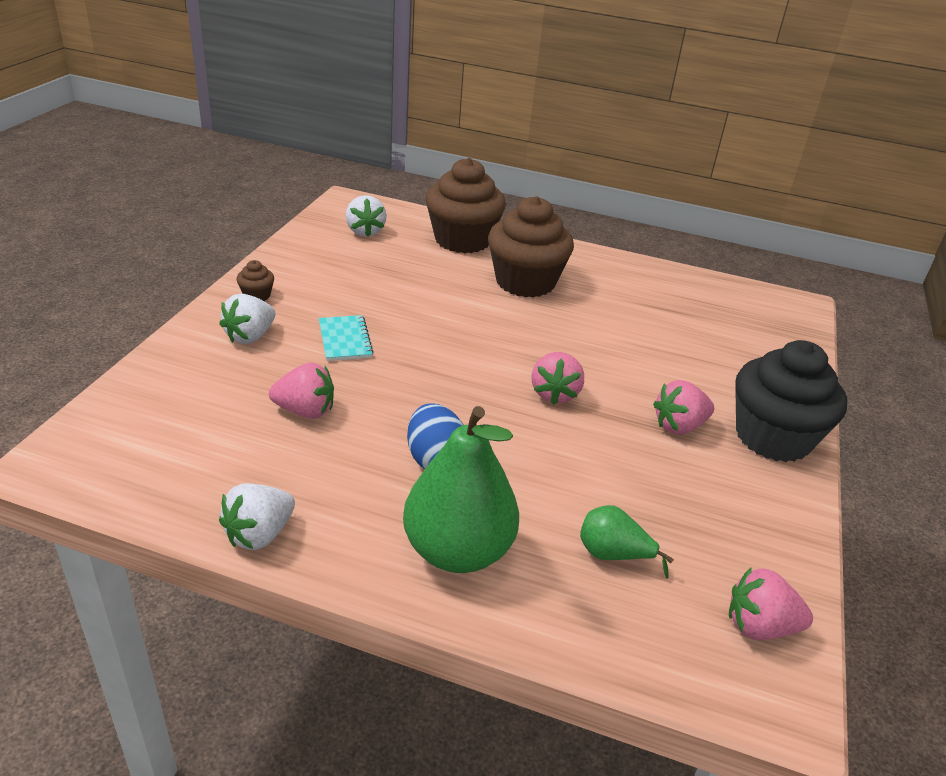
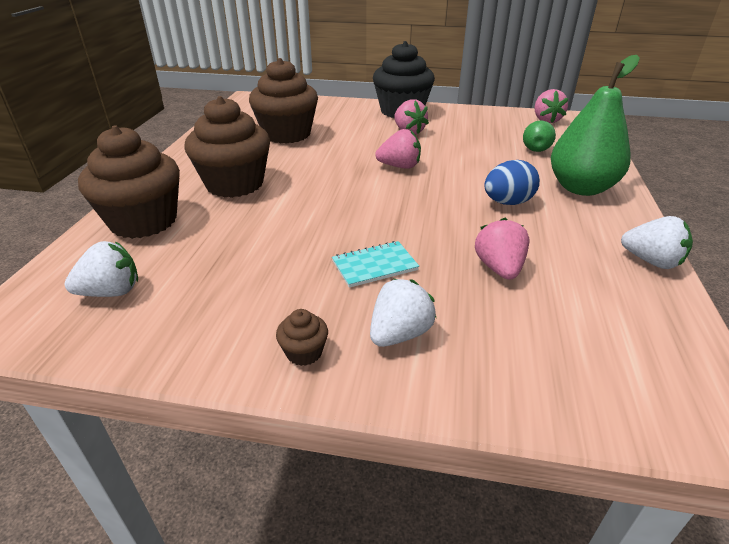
camera: 95 degrees left, 0 degrees up
(250, 336) = (399, 334): white strawberry -> white strawberry turned 75 degrees counterclockwise
(662, 322) = (287, 134): none -> brown cupcake

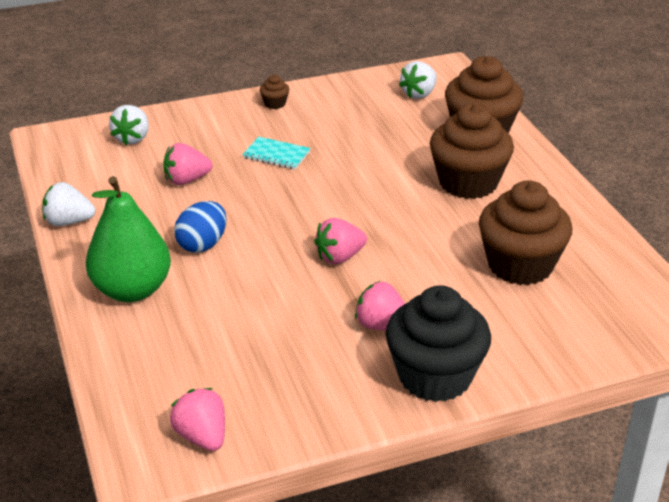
camera: 150 degrees right, 0 degrees up
(374, 265) = (276, 155): turquoise notebook -> turquoise notebook turned 75 degrees clockwise
(399, 334) = (230, 125): white strawberry -> white strawberry (132, 138)
(499, 268) = (186, 180): pink strawberry -> pink strawberry turned 105 degrees clockwise
(536, 148) = (199, 349): green pear -> none

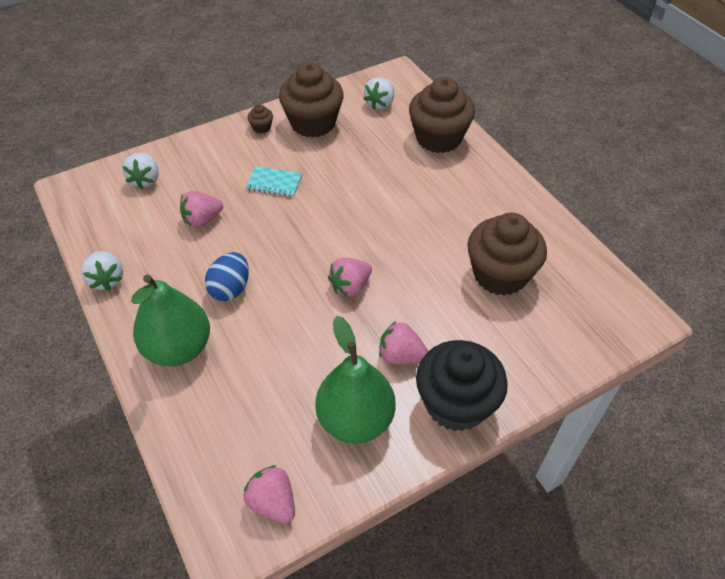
camera: 10 degrees left, 15 degrees up
(68, 222) = (107, 279): white strawberry -> white strawberry turned 105 degrees counterclockwise
(314, 376) = (355, 420): none -> green pear
(468, 183) = (440, 193): brown cupcake -> brown cupcake (313, 123)

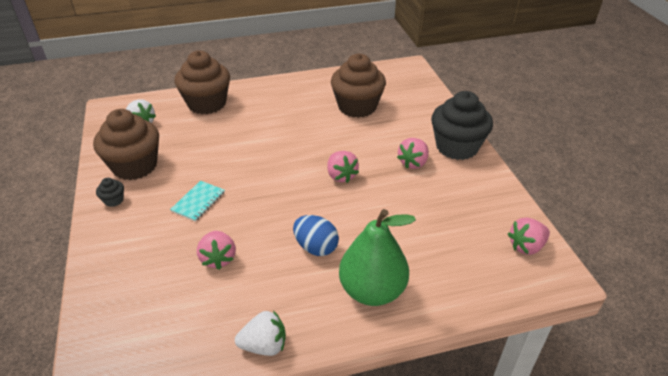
camera: 75 degrees left, 10 degrees down
(145, 180) = (128, 301): white strawberry -> none
(261, 127) = (114, 200): brown cupcake -> black cupcake
(355, 420) = (462, 194): green pear -> none

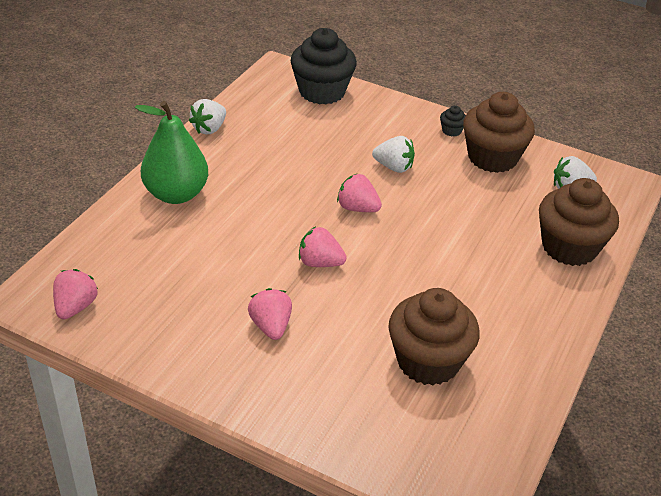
camera: 130 degrees right, 0 degrees up
(198, 202) = (393, 167): turquoise notebook -> white strawberry
(218, 258) = (312, 147): pink strawberry -> pink strawberry (357, 208)
(316, 247) = (255, 194): blue egg -> none
(457, 147) = (247, 384): black cupcake -> black cupcake (322, 91)

